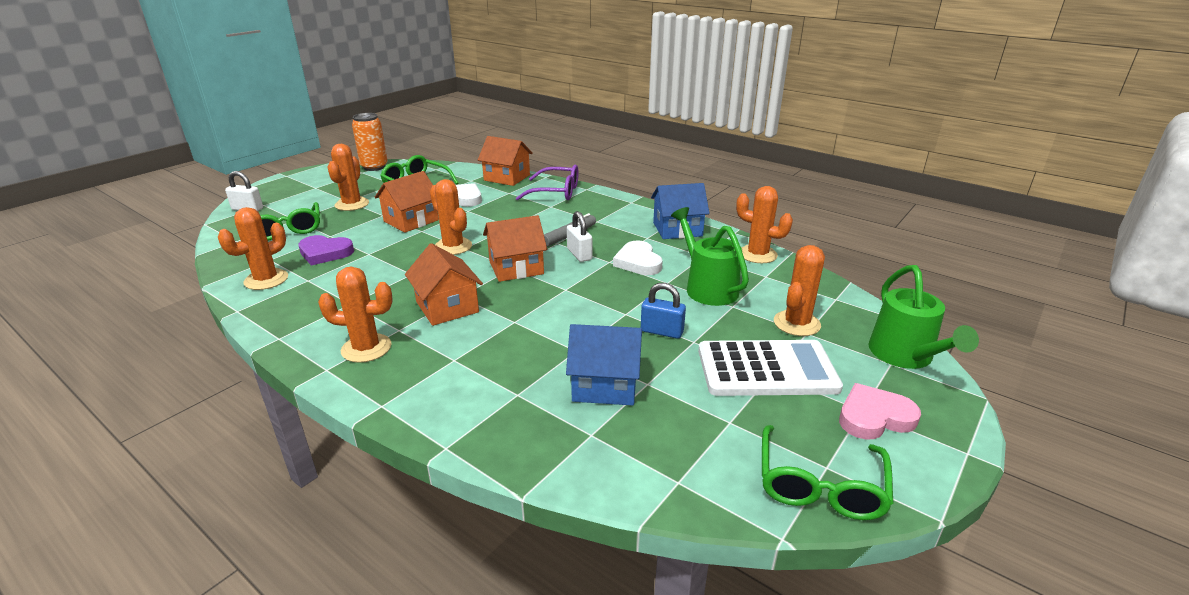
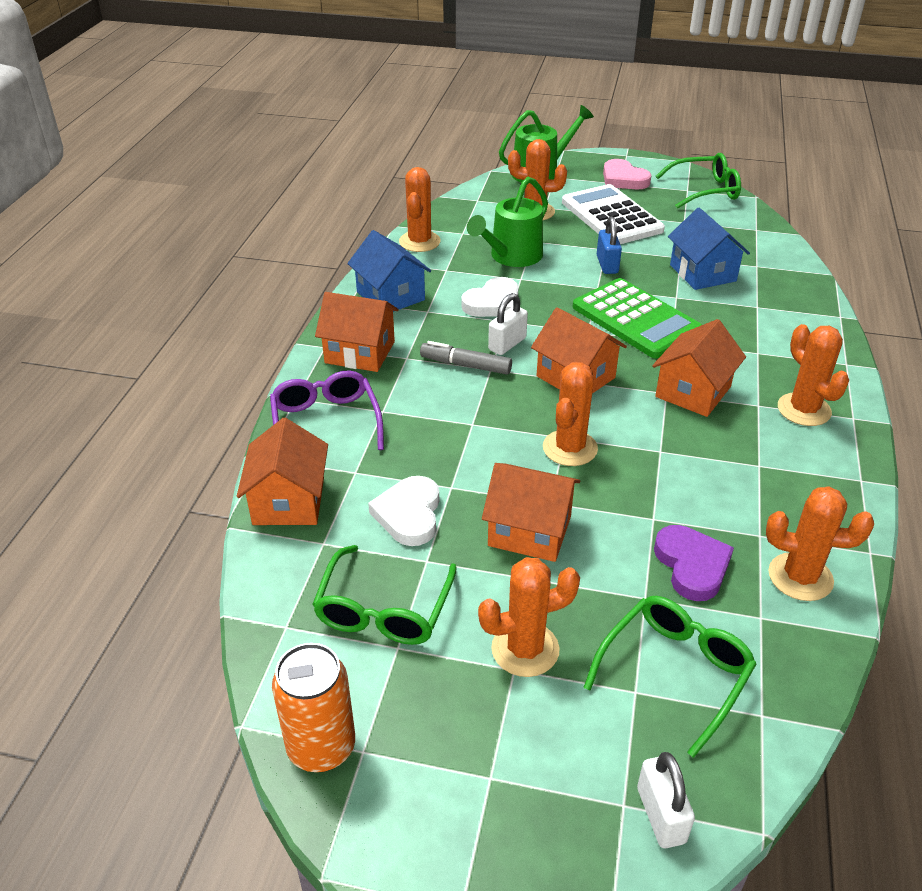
camera: 115 degrees left, 10 degrees up
(560, 315) = (636, 319): none -> green calculator
(615, 209) = (360, 352): none -> orange house

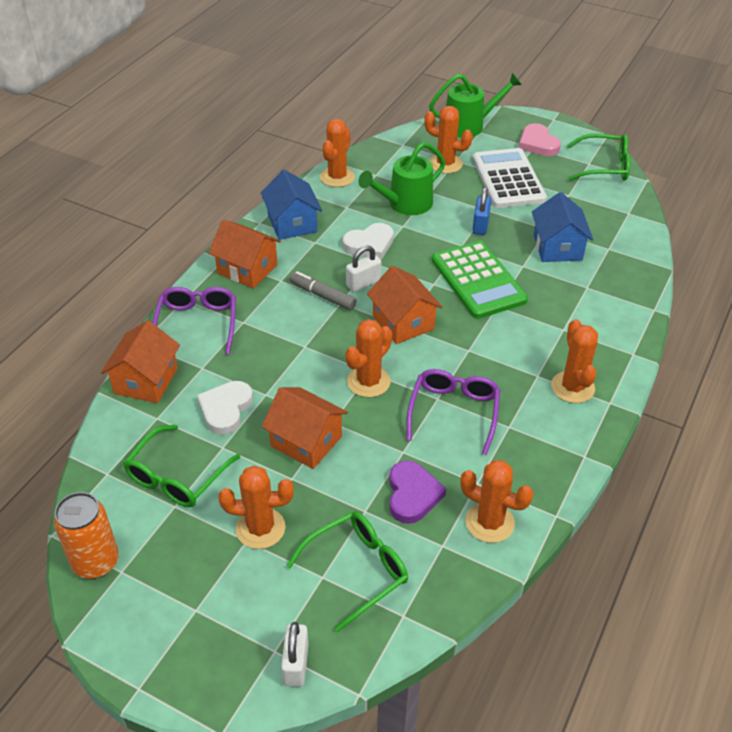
camera: 15 degrees right, 5 degrees up
(688, 462) = (454, 412): none -> purple glasses
(693, 392) = (490, 353): orange house -> none

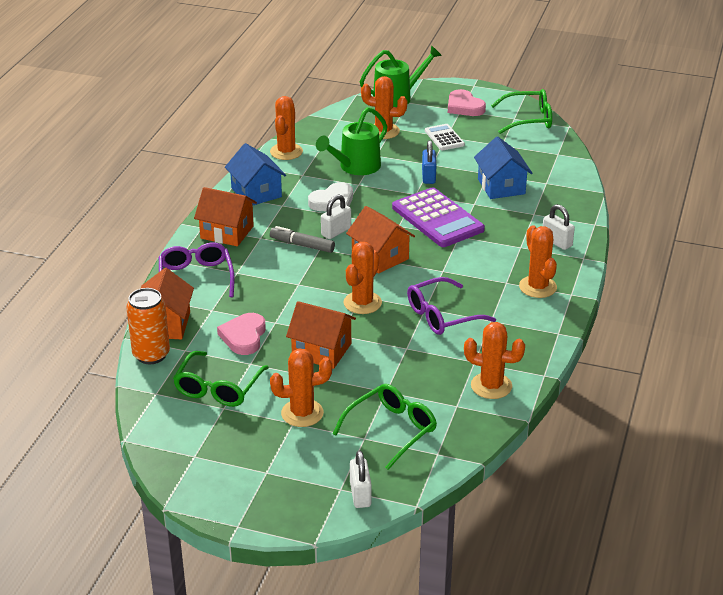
camera: 10 degrees left, 10 degrees down
(96, 562) = (170, 452): orange can -> orange can (151, 355)
(225, 409) = (244, 337): white heart -> pink heart
(412, 494) = (422, 375): purple heart -> none
(454, 412) = (442, 316): purple glasses -> purple glasses turned 120 degrees counterclockwise
(478, 280) = (437, 219): green calculator -> purple calculator
(508, 179) = (444, 138): white calculator -> white calculator, size x0.53
(606, 328) = (557, 242): none -> white padlock

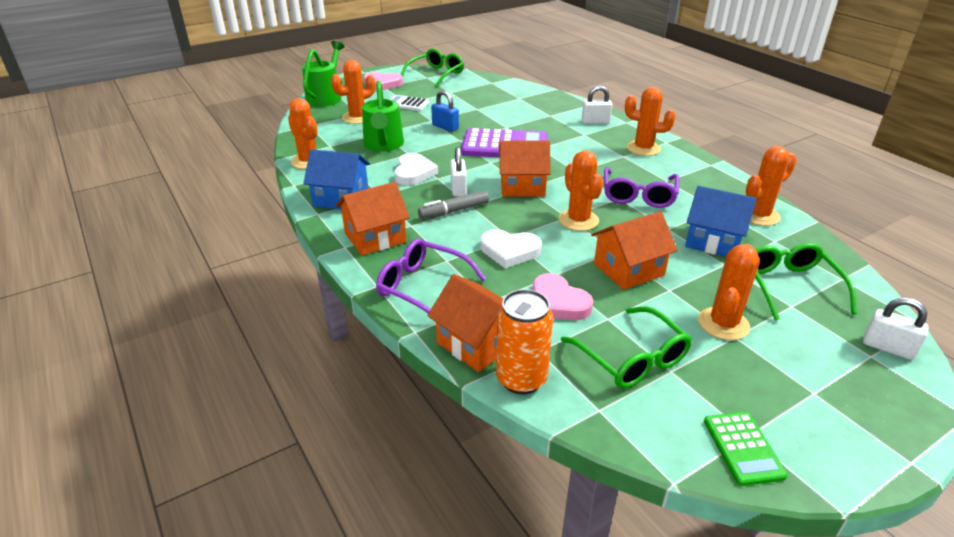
camera: 50 degrees left, 0 degrees up
(179, 457) = (743, 448): none -> green calculator
(280, 291) = (509, 251): none -> white heart
(501, 186) = (500, 111): blue house -> blue house (713, 241)

